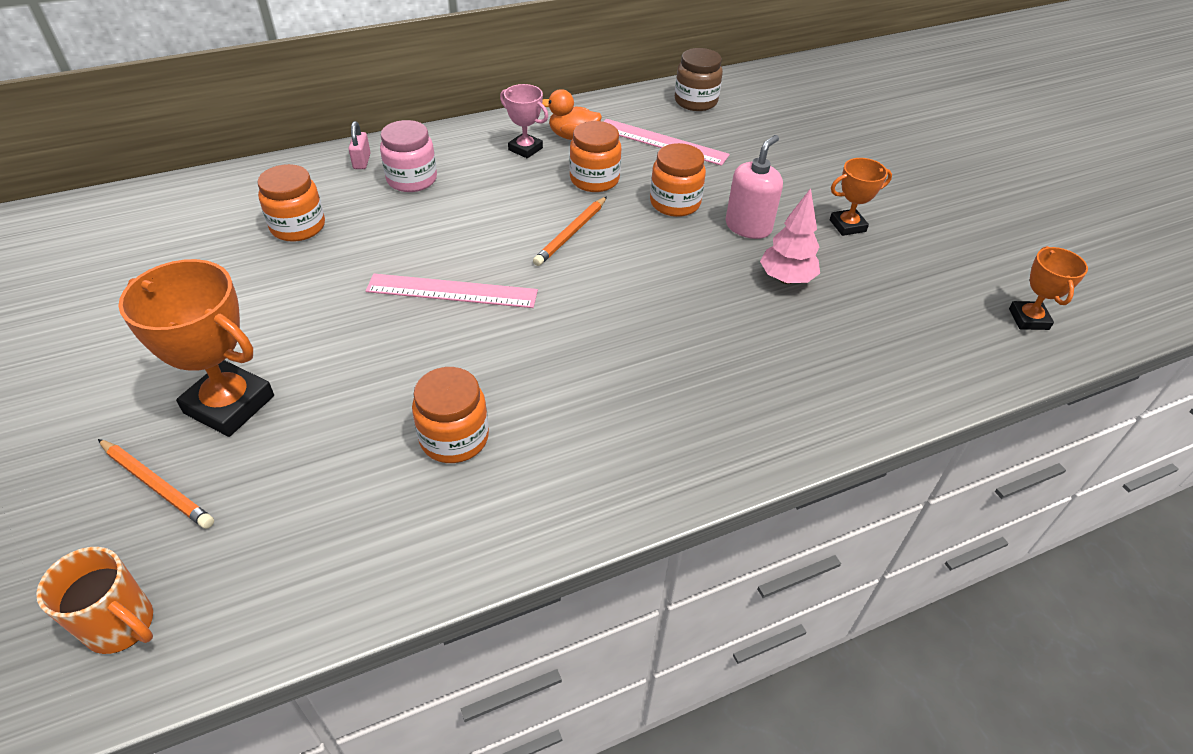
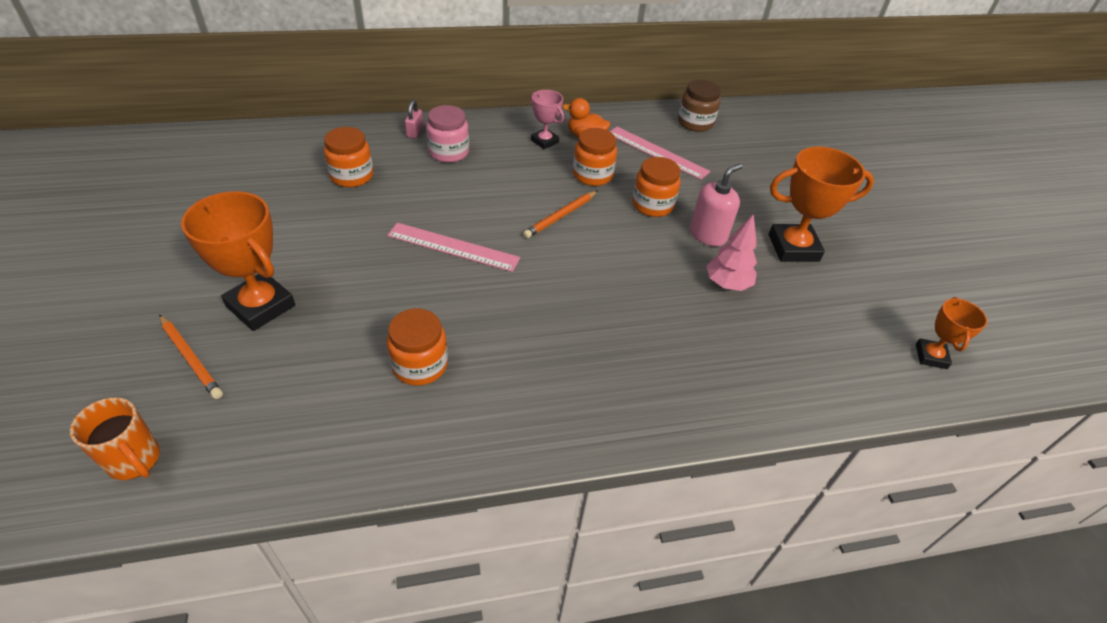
camera: 10 degrees right, 0 degrees up
(847, 226) = (793, 248): orange trophy -> orange trophy, size x1.77

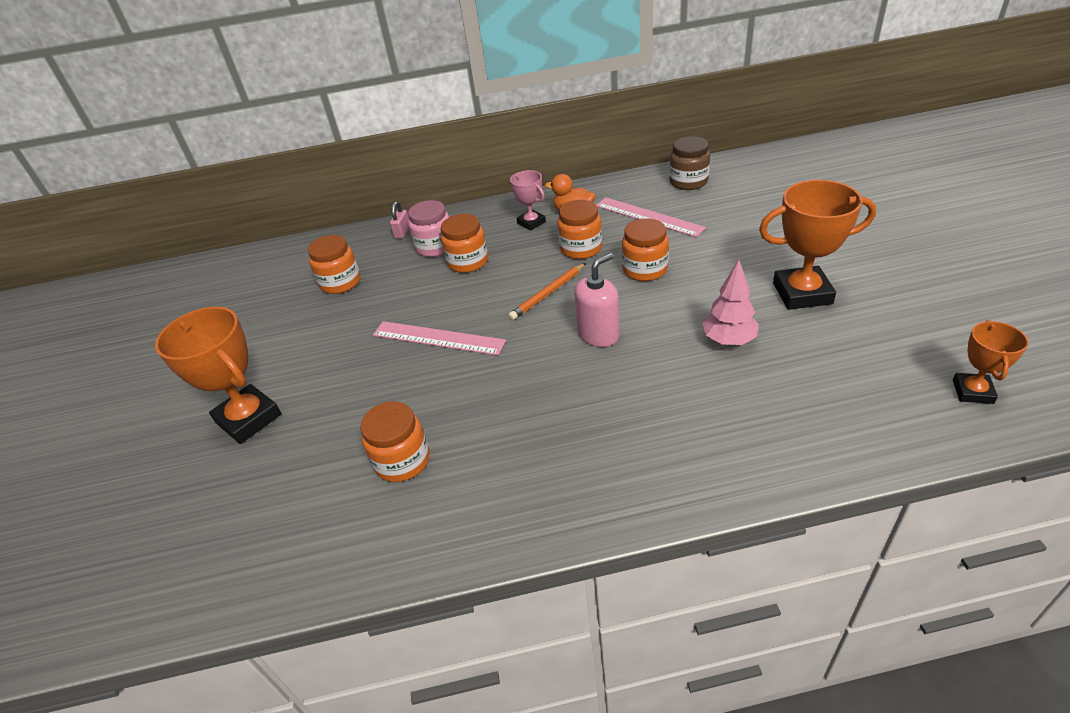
camera: 10 degrees right, 5 degrees down
(135, 460) = (122, 584): orange mug -> none
(191, 358) = (180, 477): orange pencil -> none
(482, 173) = (468, 262): none -> orange jar
(708, 235) = (706, 292): pink soap dispenser -> pink soap dispenser (598, 334)

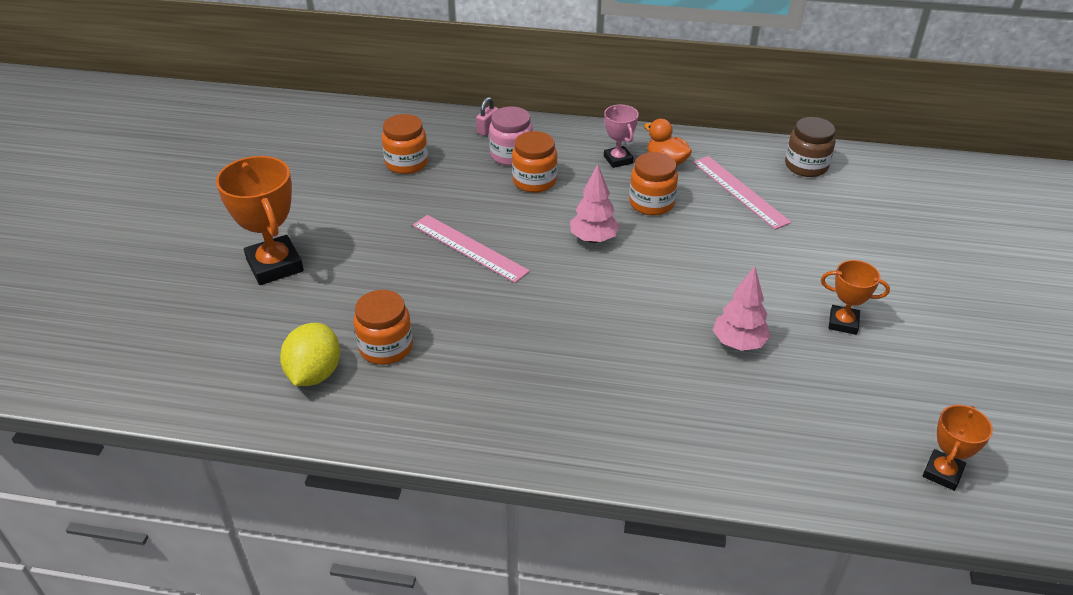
camera: 15 degrees right, 0 degrees up
(339, 515) = (314, 373): none -> yellow lemon
(548, 294) = (593, 239): orange pencil -> pink tree
(598, 334) = (618, 295): pink soap dispenser -> none
(645, 269) = (701, 246): orange jar -> none
(802, 293) = (843, 323): orange trophy -> orange trophy, size x0.57

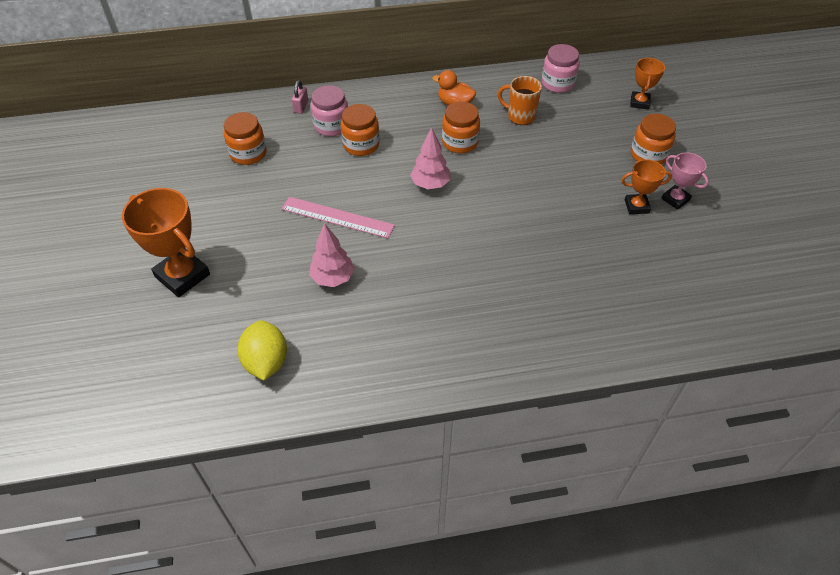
camera: 20 degrees left, 10 degrees up
(386, 347) = (313, 322): orange jar -> orange jar (648, 155)
(618, 160) = (417, 110): pink trophy -> pink trophy (675, 199)
(738, 343) = (573, 243): pink tree -> pink tree (333, 278)
(740, 191) = (520, 116): pink ruler -> orange mug
(806, 166) = (557, 83): brown jar -> pink jar
(942, 473) = (746, 303): orange trophy -> orange trophy (639, 102)

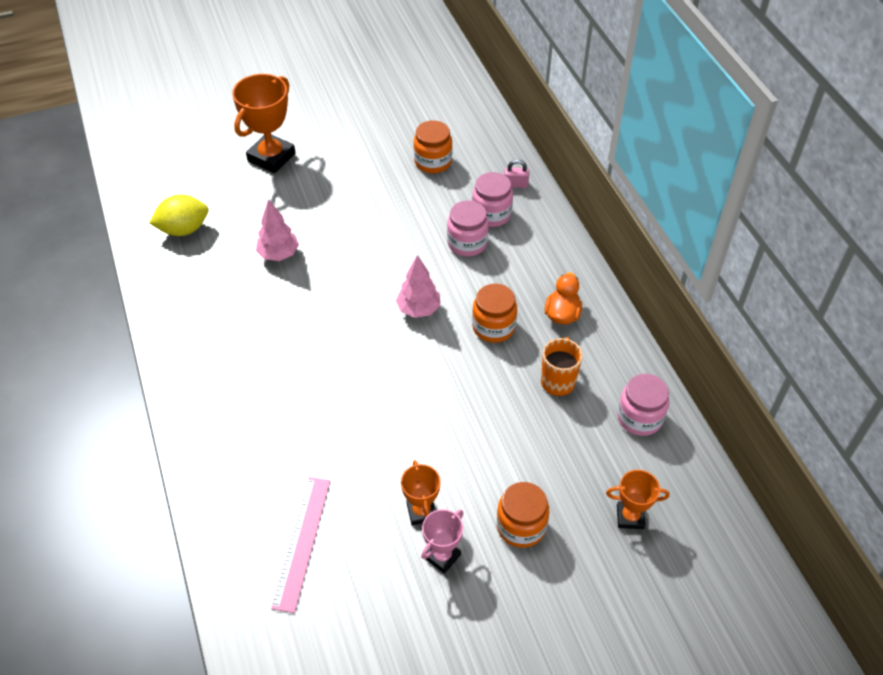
camera: 80 degrees right, 0 degrees up
(337, 217) = (357, 243): pink ruler -> pink ruler (302, 542)
(361, 145) = (467, 243): orange jar -> pink jar

